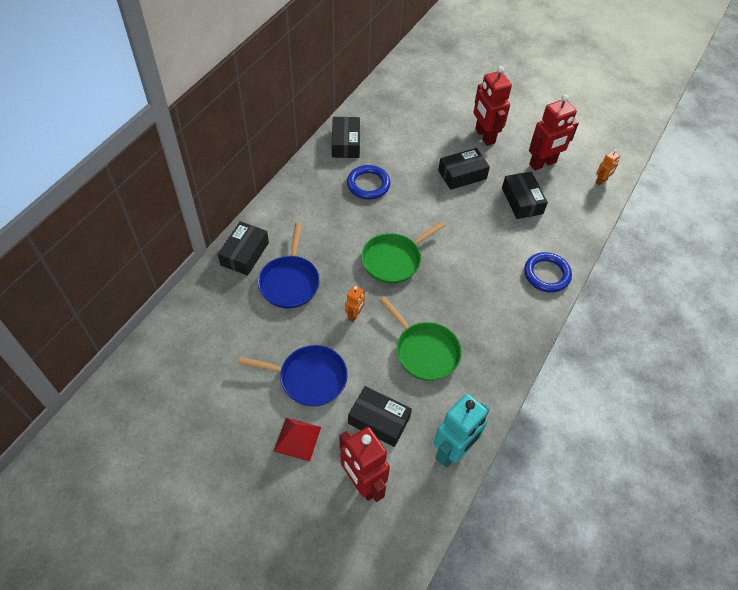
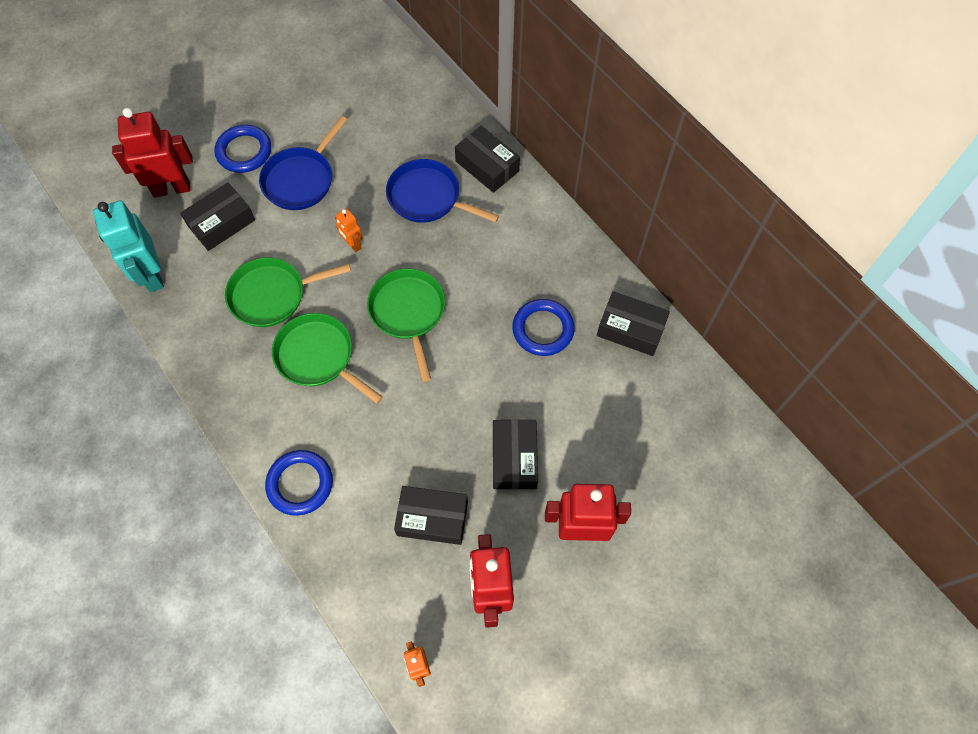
camera: 115 degrees right, 10 degrees up
(297, 439) = (244, 151): red pyramid -> blue ring
(456, 300) = (318, 357): none -> green pan

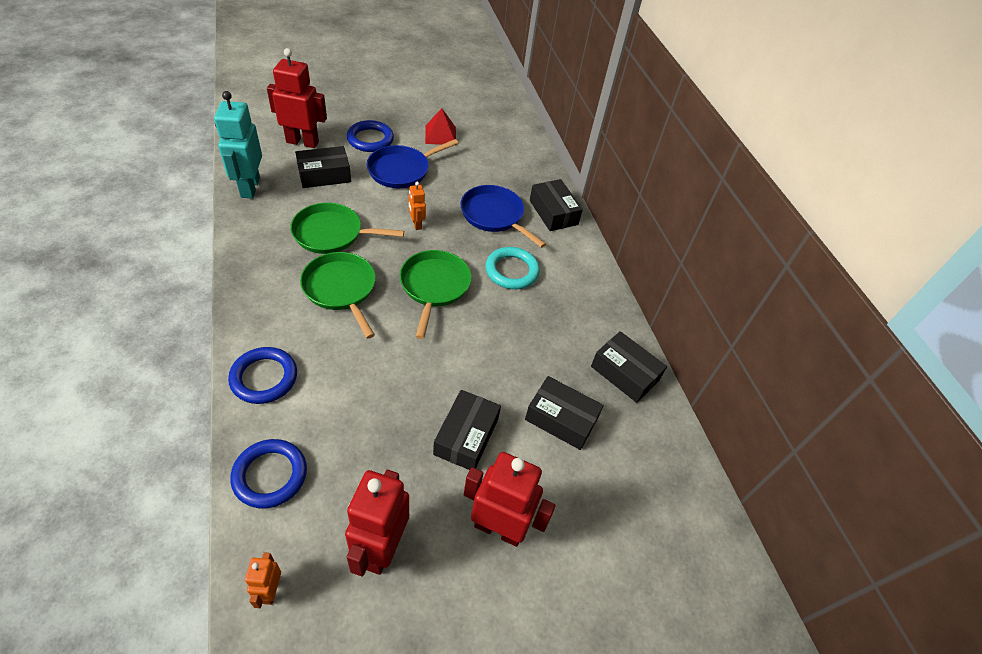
camera: 15 degrees right, 15 degrees down
(318, 111) = (440, 135): none -> red pyramid
(432, 518) = (363, 456): black box -> black box (561, 419)
(476, 260) = (512, 271): none -> turquoise ring
(543, 329) = (544, 343): blue ring -> blue ring (270, 475)

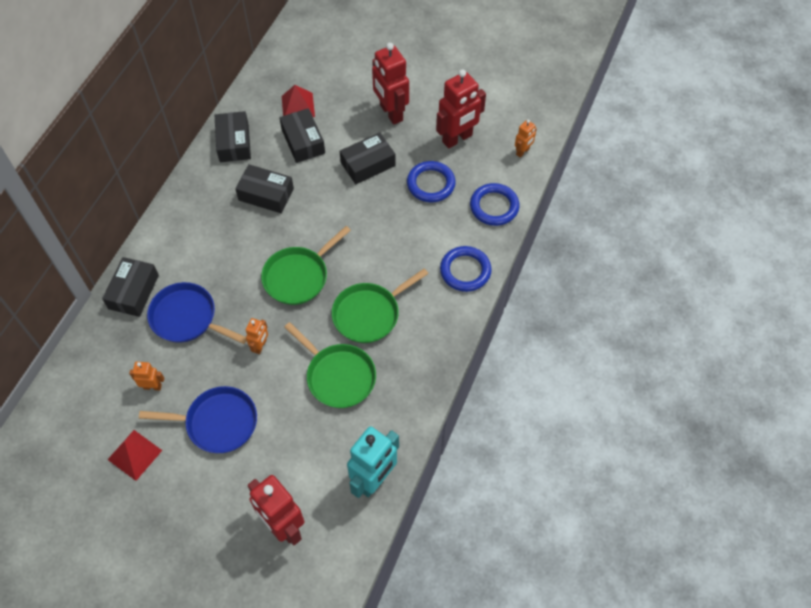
camera: 135 degrees left, 10 degrees up
(324, 175) = (295, 458): black box -> black box (266, 194)
(341, 289) = (369, 314): green pan -> green pan turned 45 degrees clockwise
(370, 139) = (211, 489): blue ring -> blue ring (431, 184)
(470, 169) = (152, 386): none -> orange robot
(494, 215) = (187, 318): blue pan -> blue pan turned 120 degrees clockwise
(512, 271) = (228, 256): turquoise ring -> none
(612, 460) = (298, 106): none -> red pyramid

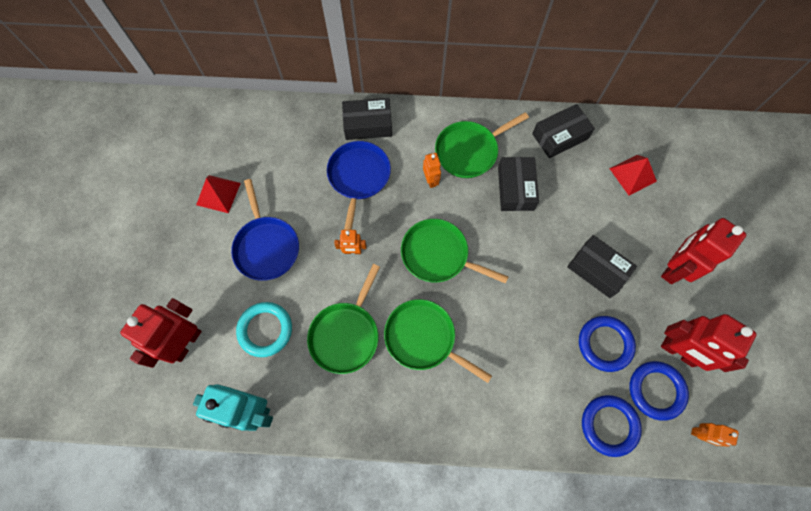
camera: 70 degrees right, 10 degrees up
(152, 386) = (284, 179): orange robot -> orange robot (431, 180)
(210, 217) = (469, 151): none -> green pan
(302, 446) = (265, 330): none -> turquoise ring
(303, 141) = (593, 196): black box -> none
(465, 271) = (513, 420): blue ring -> blue ring (656, 390)

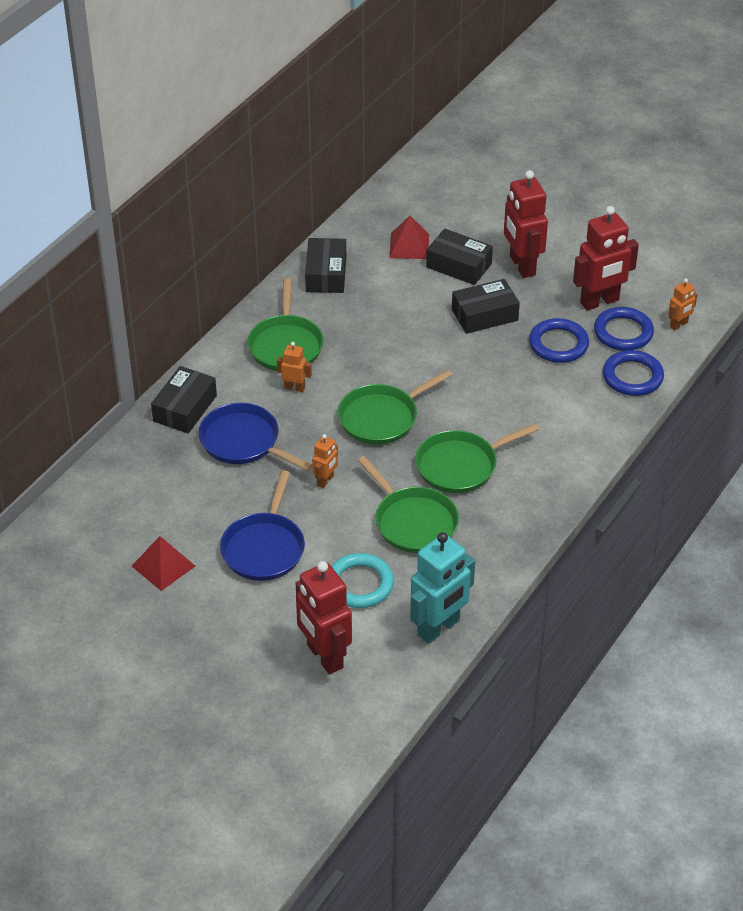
camera: 60 degrees left, 25 degrees down
(266, 247) = (264, 548): blue pan -> blue pan turned 90 degrees clockwise
(515, 188) = (356, 331): black box -> black box (458, 265)

